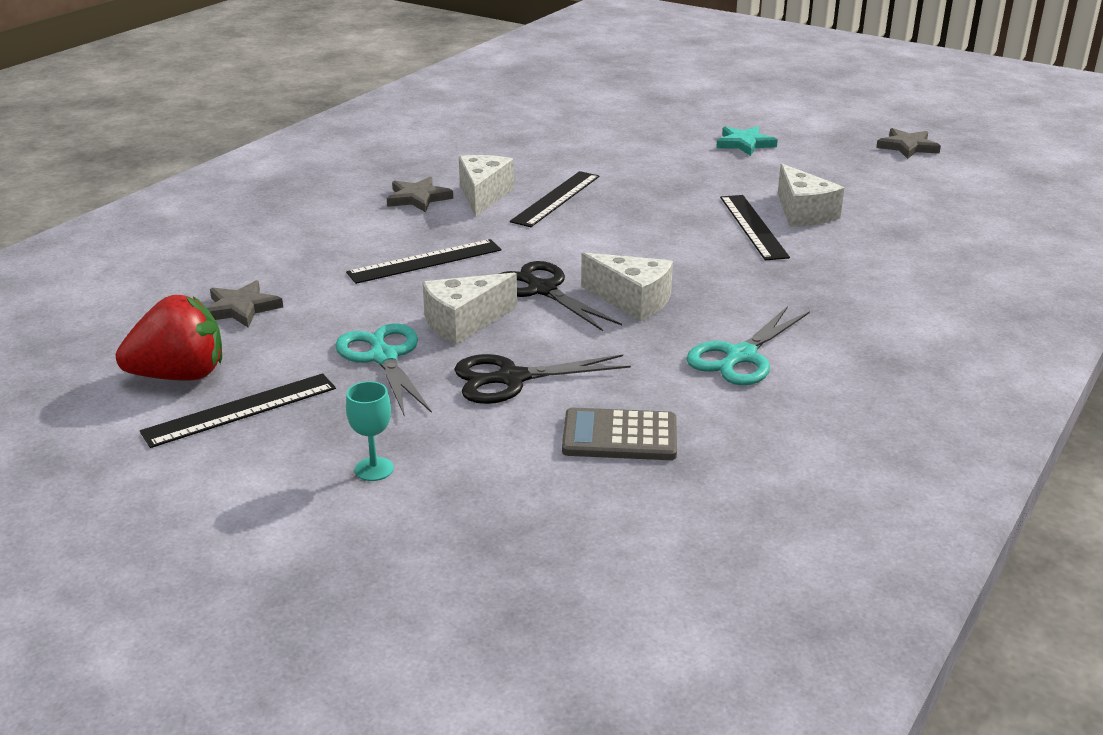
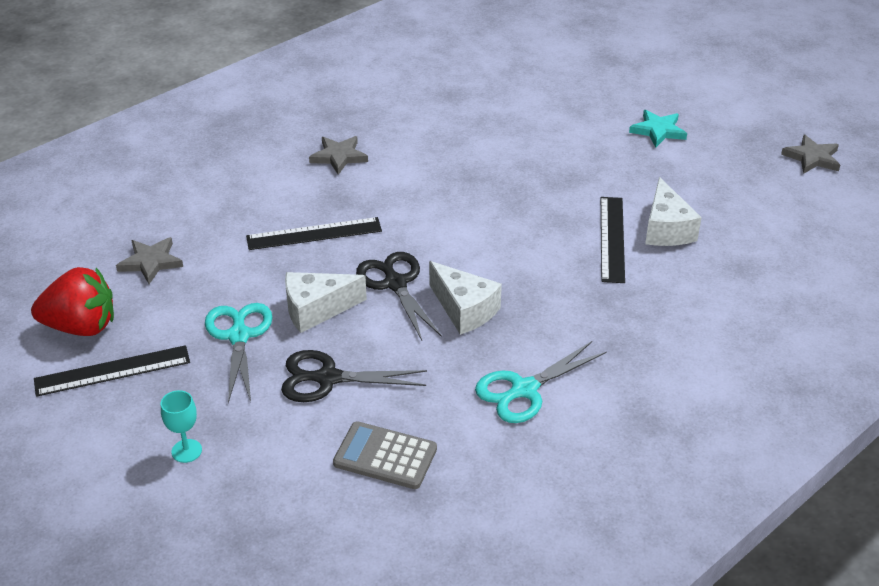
camera: 15 degrees right, 10 degrees up
(483, 196) = (394, 162): white cheese -> none
(556, 198) = (455, 176): black ruler -> none

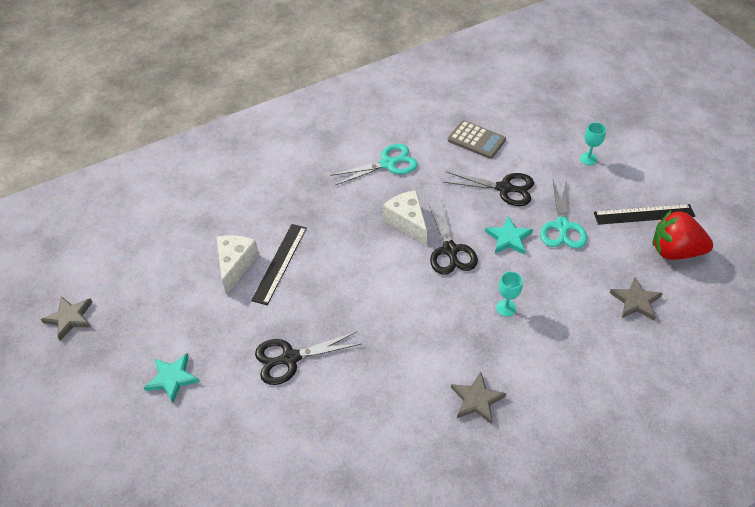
camera: 165 degrees left, 10 degrees up
(314, 234) = (506, 308): black ruler -> turquoise goblet
(316, 309) = (508, 238): white cheese -> turquoise star
(546, 160) = (290, 358): none -> black scissors

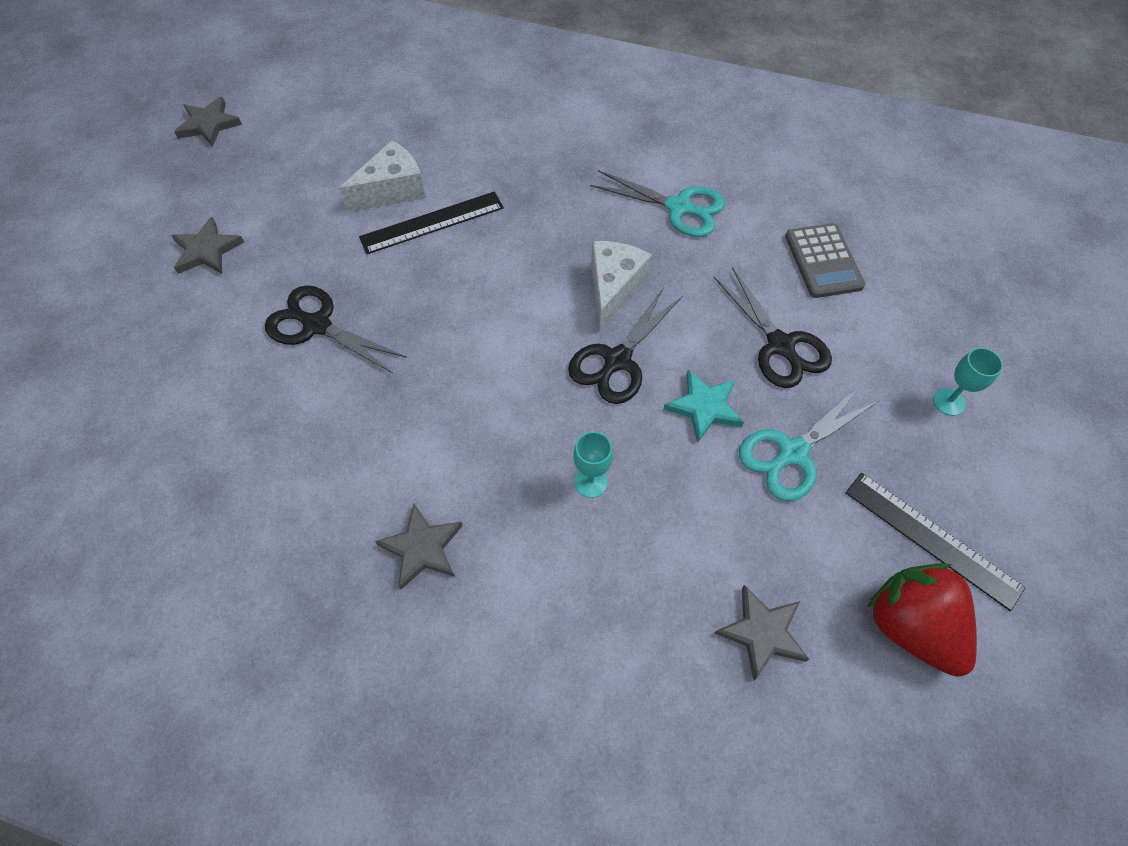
camera: 45 degrees right, 10 degrees up
(172, 378) = (207, 250): turquoise star -> grey star

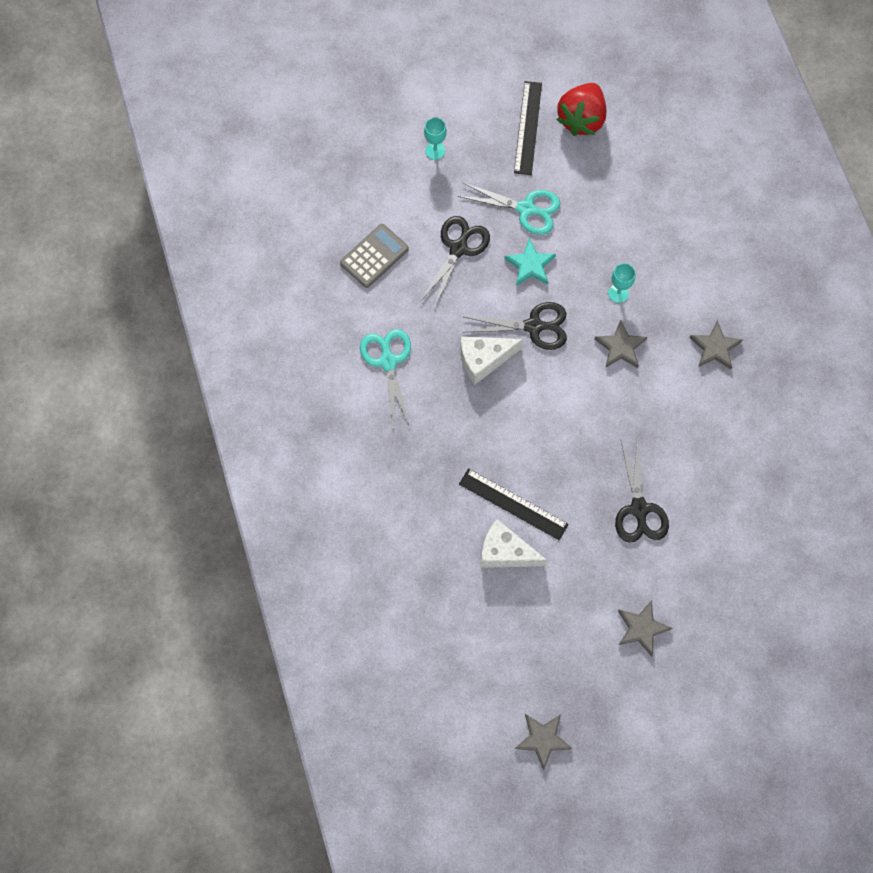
camera: 125 degrees left, 10 degrees up
(762, 632) = (633, 176): grey star -> grey star (620, 347)

